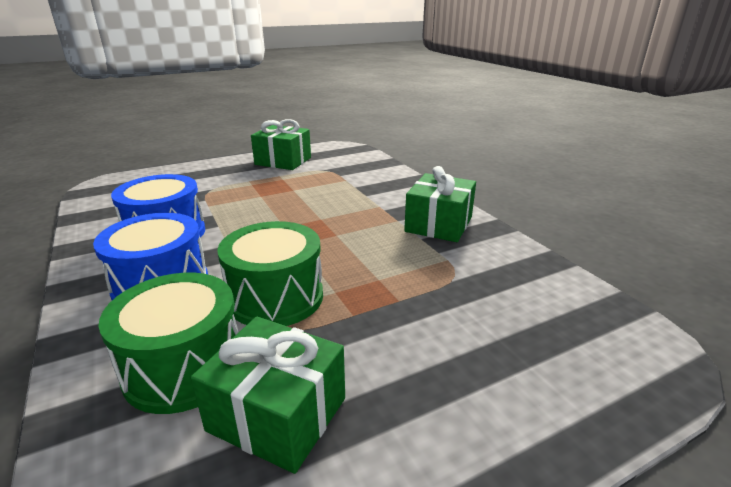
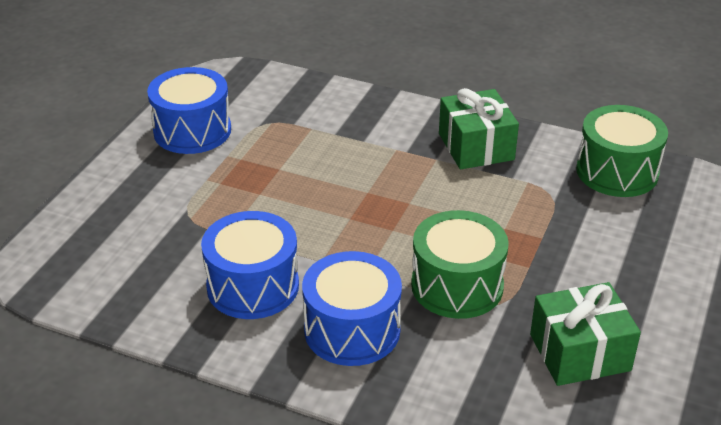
camera: 40 degrees left, 10 degrees up
(184, 367) = (482, 366): green drum -> green drum (617, 171)
(283, 161) = (192, 131): green gift -> blue drum

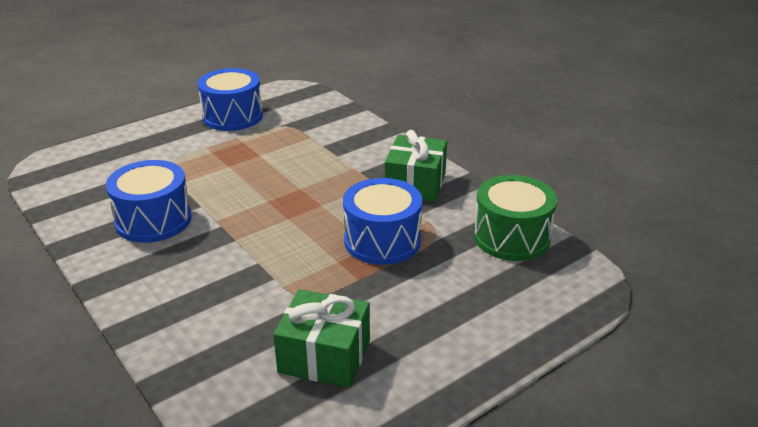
camera: 30 degrees right, 5 degrees down
(352, 330) = (181, 272): blue drum -> blue drum (382, 241)
(457, 286) = (288, 271): green drum -> none

